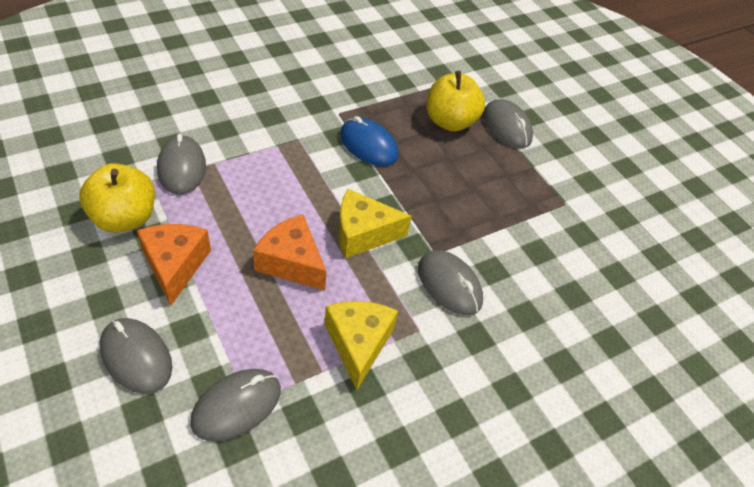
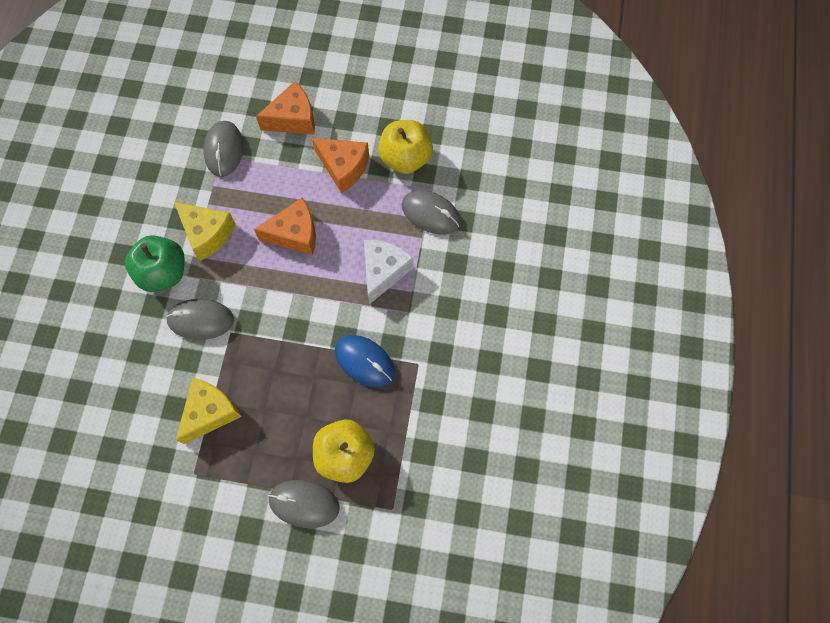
camera: 135 degrees right, 20 degrees up
(136, 357) = (293, 119): grey mouse -> orange cheese
(274, 172) = (383, 271): none -> white cheese
(363, 234) = (283, 295): yellow cheese -> yellow cheese (210, 412)
(368, 145) = (364, 361): blue mouse -> blue mouse turned 45 degrees clockwise
(436, 354) = (163, 272): none -> green apple

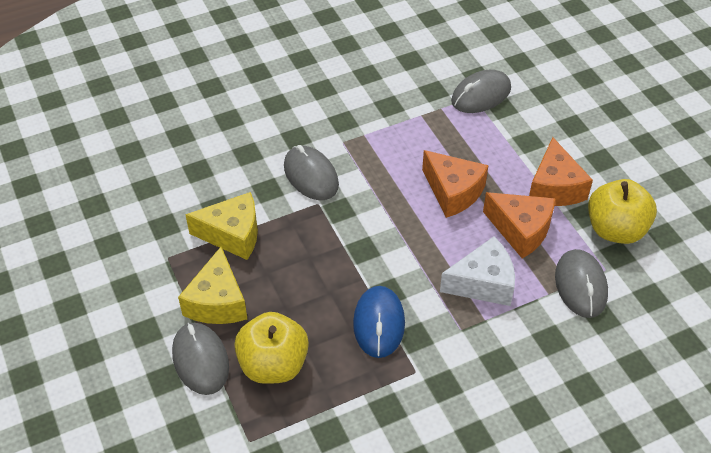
camera: 55 degrees right, 20 degrees down
(163, 272) = (331, 125): green apple -> none
(207, 234) = (393, 131): yellow cheese -> yellow cheese (217, 302)
(293, 119) = (561, 122): orange cheese -> orange cheese (521, 230)

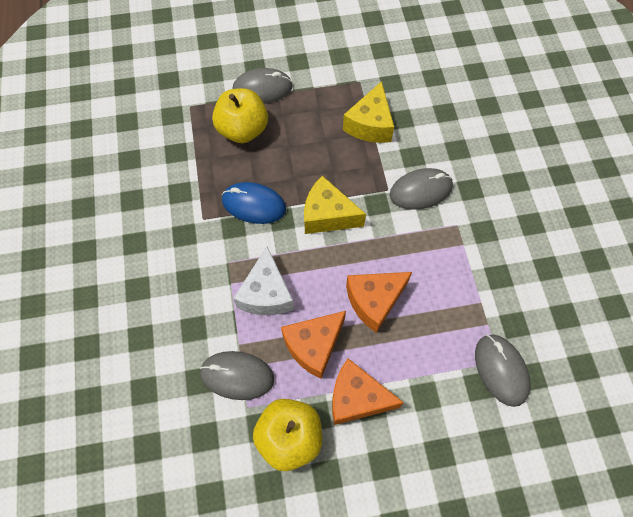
camera: 105 degrees right, 15 degrees up
(217, 302) = (309, 105): yellow cheese -> yellow cheese (327, 215)

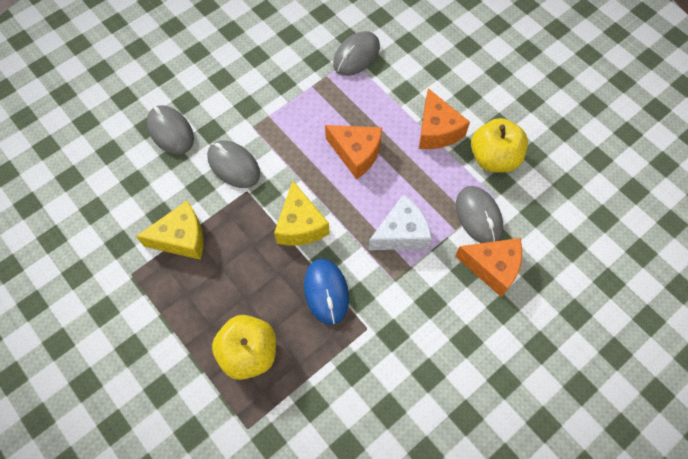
camera: 120 degrees left, 0 degrees up
(262, 88) = (186, 365): grey mouse -> grey mouse (170, 131)
(314, 346) = (419, 176): orange cheese -> orange cheese (492, 267)

